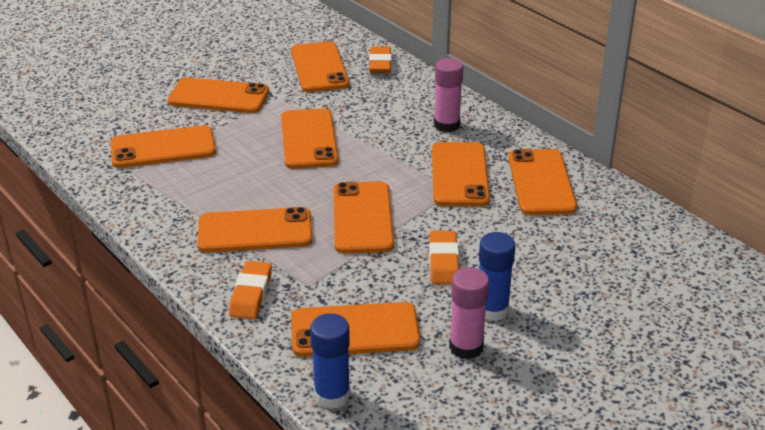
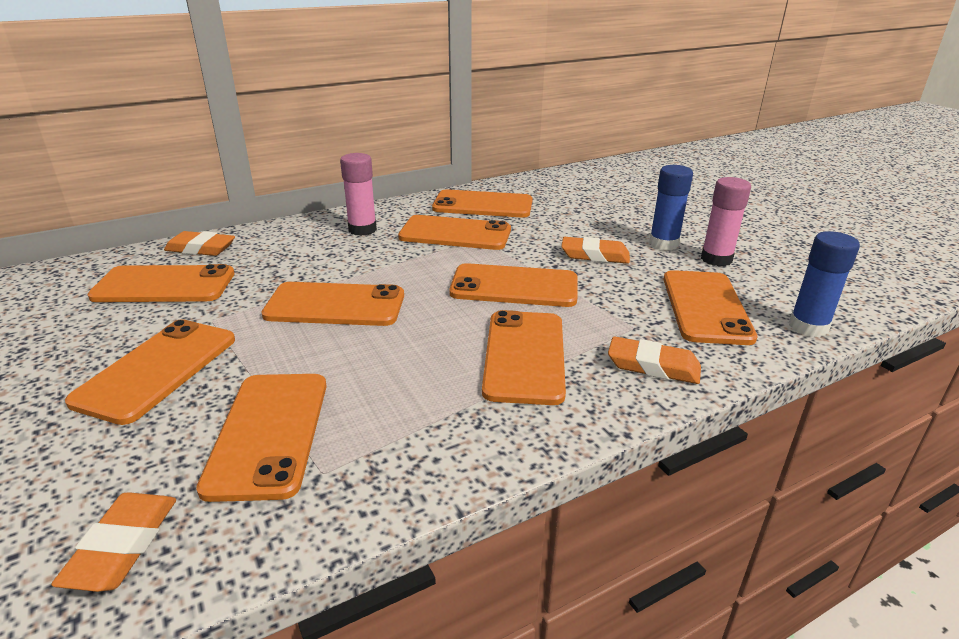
camera: 80 degrees left, 5 degrees down
(84, 130) = (122, 546): none -> orange eraser

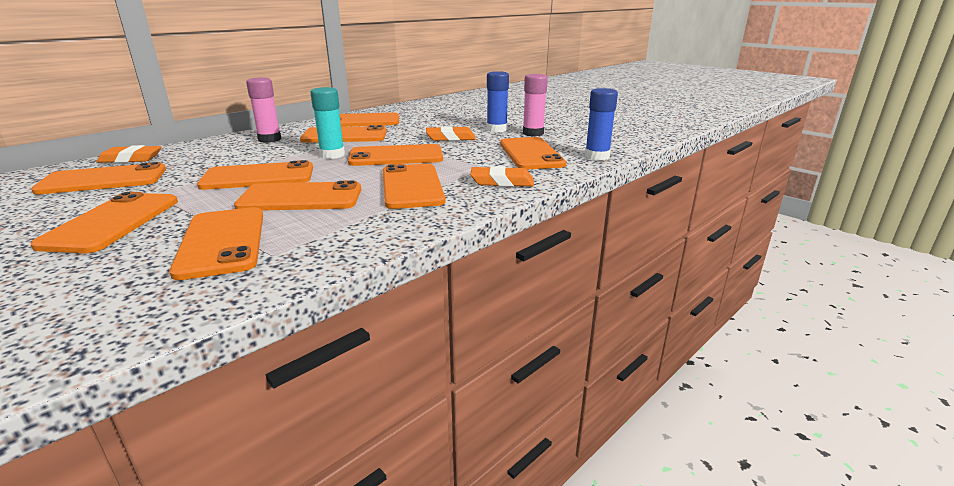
camera: 15 degrees left, 5 degrees down
(122, 546) = (112, 310): orange eraser -> none
(378, 357) = (301, 198): none -> orange phone
(432, 272) = (332, 155): none -> turquoise glue stick

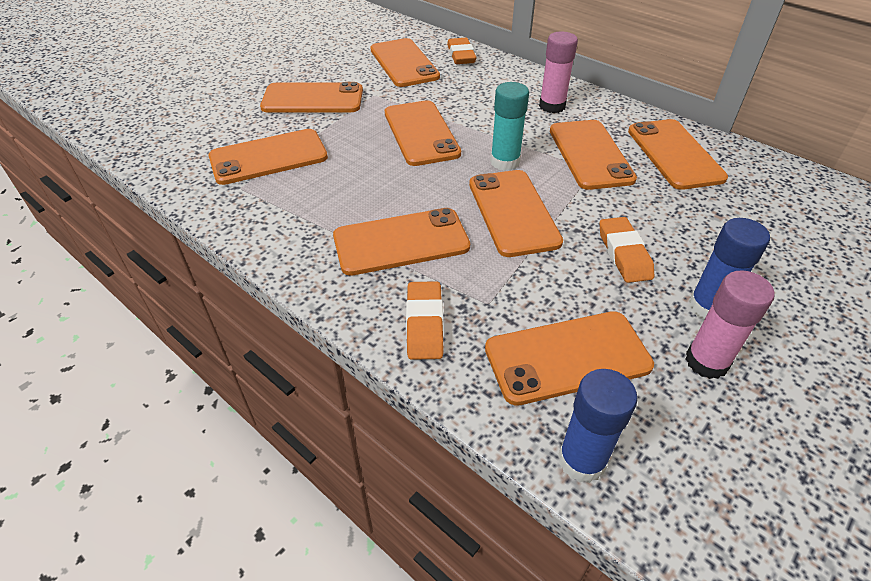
camera: 85 degrees right, 20 degrees up
(301, 198) = (363, 172): orange phone -> none

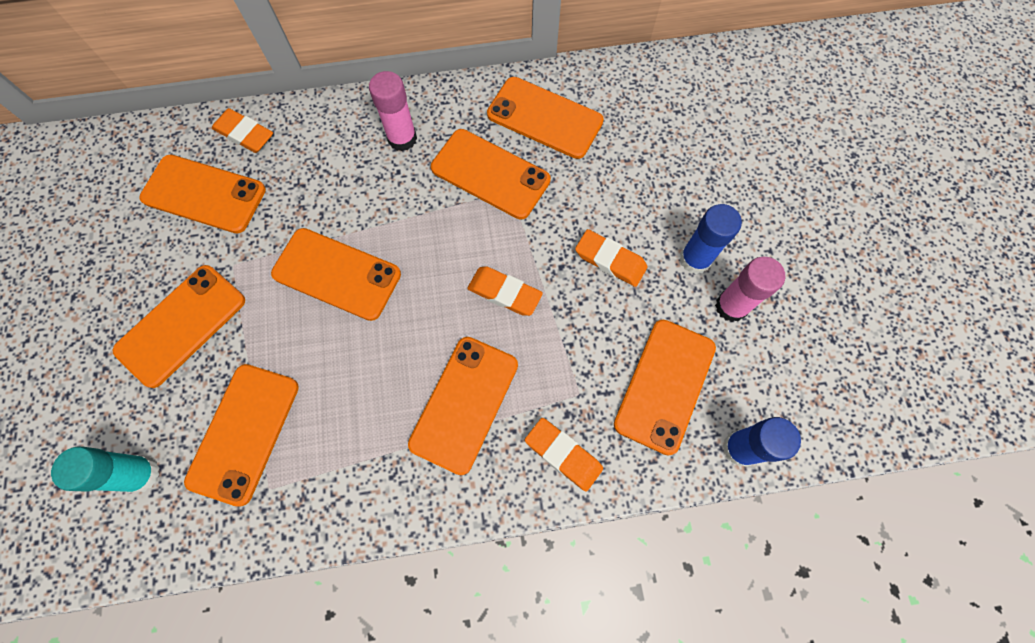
camera: 50 degrees left, 25 degrees up
(505, 162) = (440, 244): turquoise glue stick -> turquoise glue stick (141, 474)
(513, 212) = (504, 293): orange phone -> orange eraser

